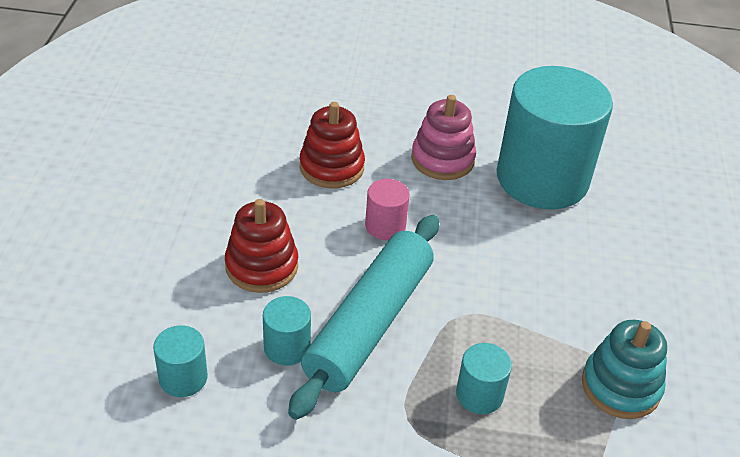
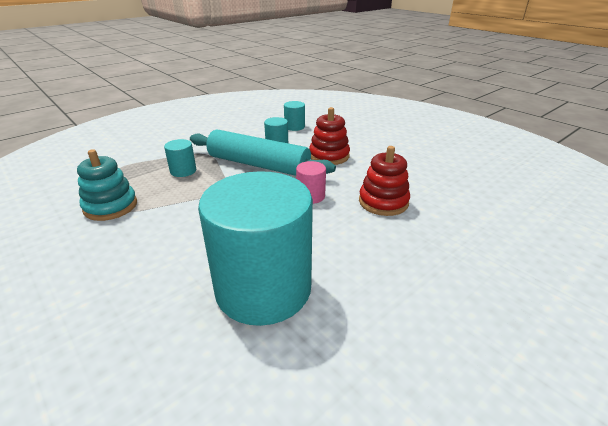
camera: 135 degrees right, 10 degrees down
(369, 323) = (258, 165): turquoise rolling pin -> turquoise rolling pin turned 45 degrees counterclockwise
(442, 159) = (343, 250): pink stacking toy -> none

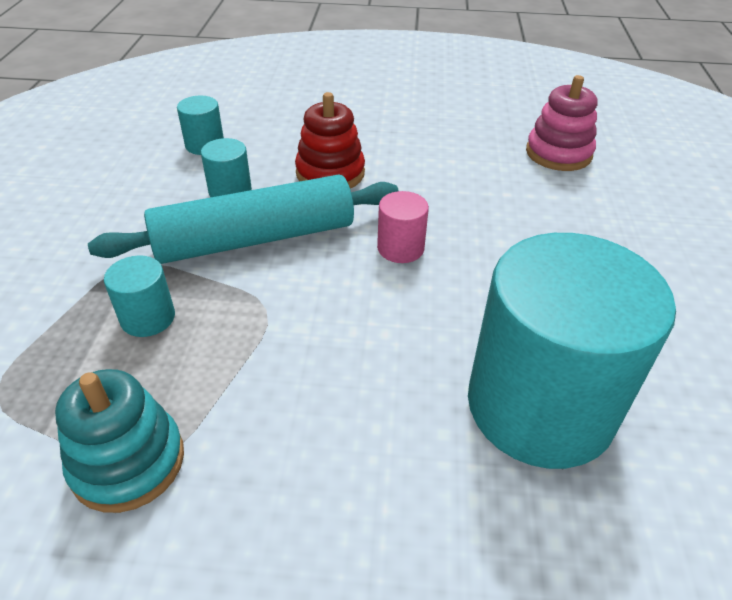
camera: 45 degrees left, 10 degrees up
(383, 202) = (486, 208): red stacking toy -> none
(476, 199) = (558, 153): none -> pink stacking toy

